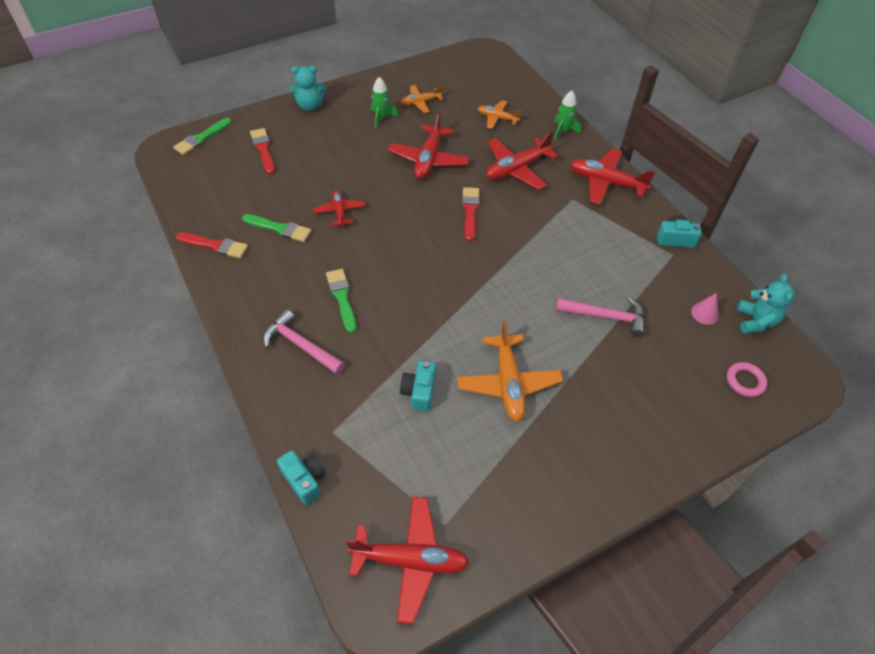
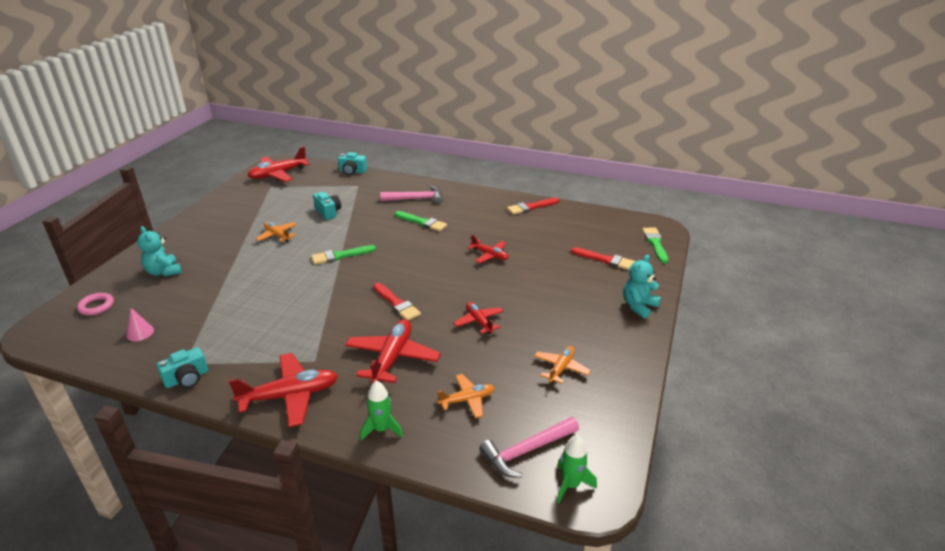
camera: 140 degrees right, 20 degrees down
(279, 228) = (511, 230): green brush -> green brush (340, 256)
(381, 118) = (568, 331): green rocket -> green rocket (570, 485)
(428, 159) = (479, 322): red plane -> red plane, size x0.59
(508, 383) = (277, 235): orange plane -> orange plane, size x0.59
(605, 317) = (229, 293): pink hammer -> pink hammer (527, 451)
(755, 321) = (87, 349): turquoise teddy bear -> turquoise teddy bear (164, 272)

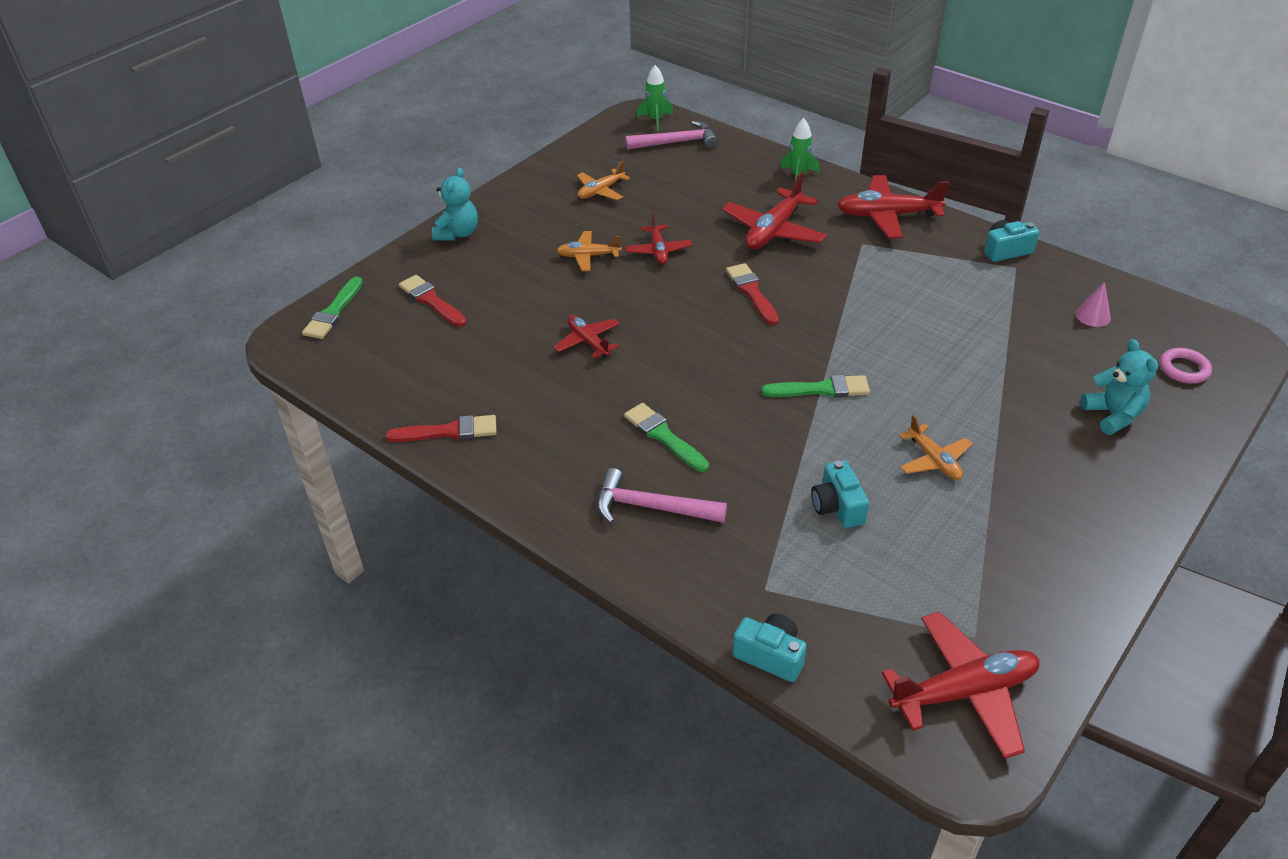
camera: 160 degrees left, 10 degrees up
(467, 400) = (710, 183): orange plane -> orange plane (588, 256)
(638, 306) = (457, 233): turquoise teddy bear -> turquoise teddy bear turned 45 degrees counterclockwise

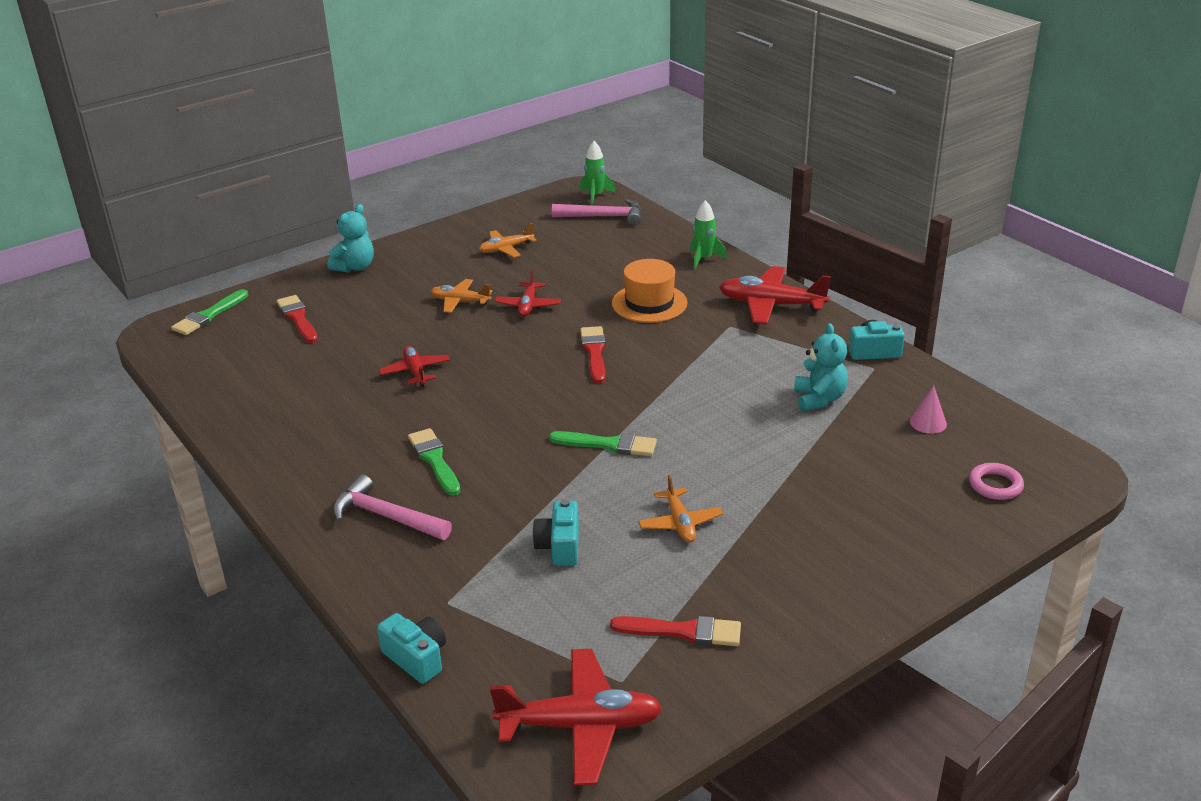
camera: 15 degrees right, 10 degrees down
(449, 431) = (247, 425): red brush -> red brush (683, 631)
(774, 230) = (649, 303): red plane -> orange hat
(1112, 415) = (890, 514): turquoise teddy bear -> turquoise teddy bear (819, 399)

